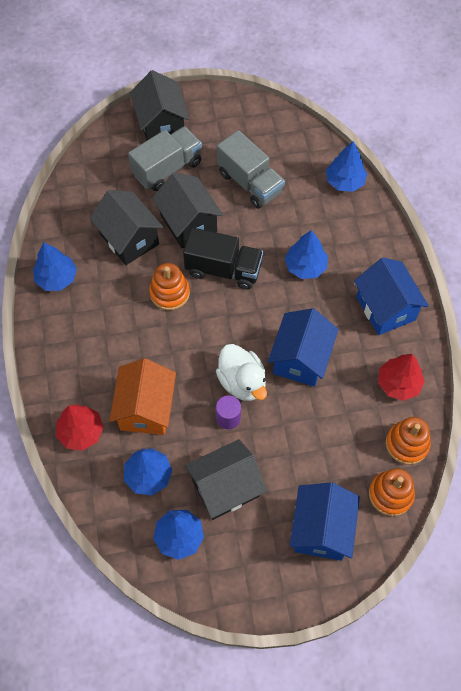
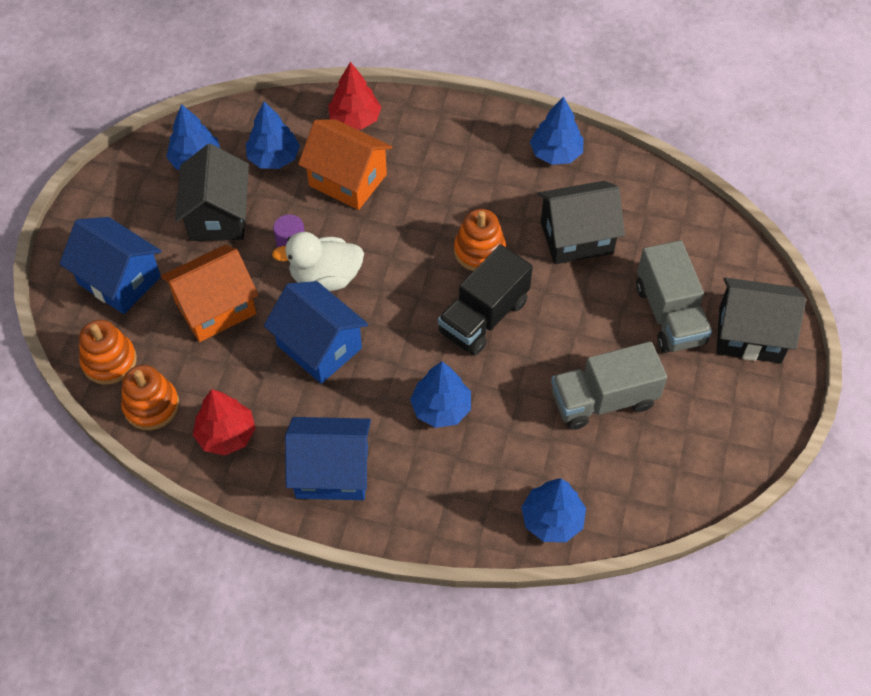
camera: 115 degrees right, 5 degrees down
(188, 223) = (570, 306): black house -> none
(307, 444) = (215, 308): none -> orange house

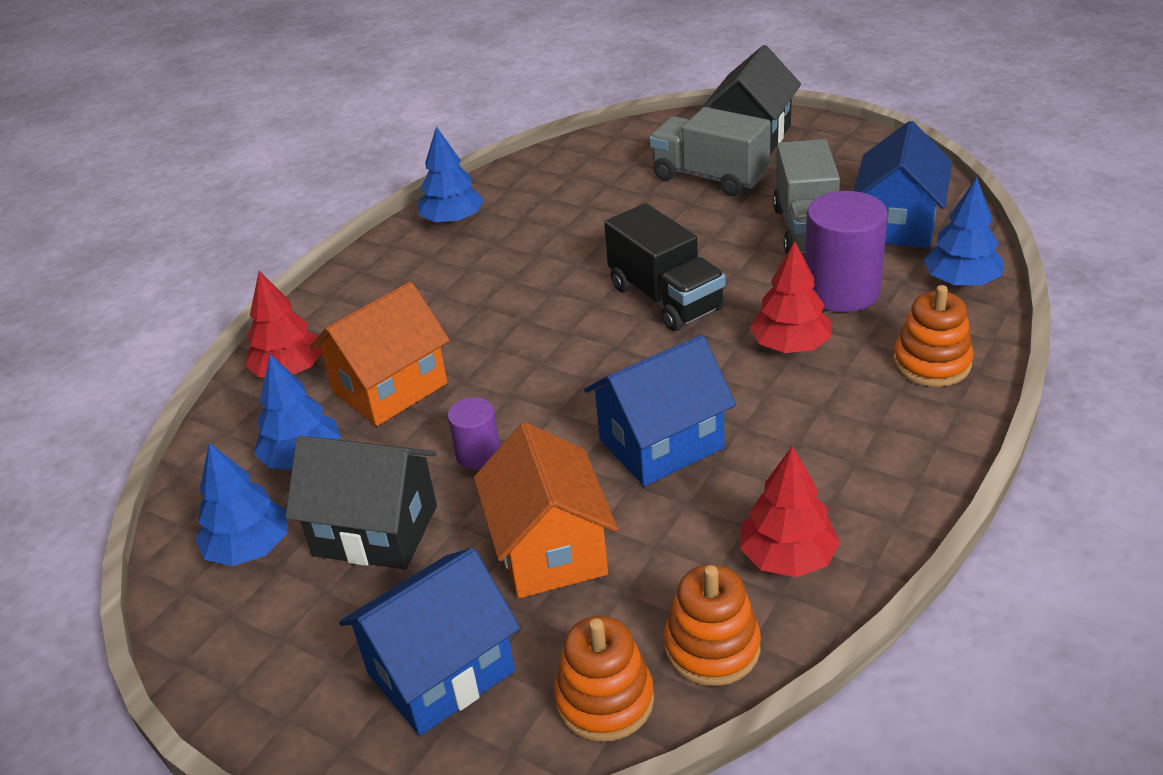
camera: 70 degrees left, 20 degrees down
(325, 277) = (546, 426): white duck -> none
(332, 472) = (870, 452): blue house -> blue house (898, 224)
(441, 408) = (790, 346): blue tree -> red tree
(479, 251) = (566, 290): orange stacking toy -> orange stacking toy (931, 363)
(519, 434) = (841, 291): none -> purple cylinder
(576, 237) = (581, 221): black house -> none
(669, 314) = (709, 177): grey truck -> grey truck turned 150 degrees counterclockwise

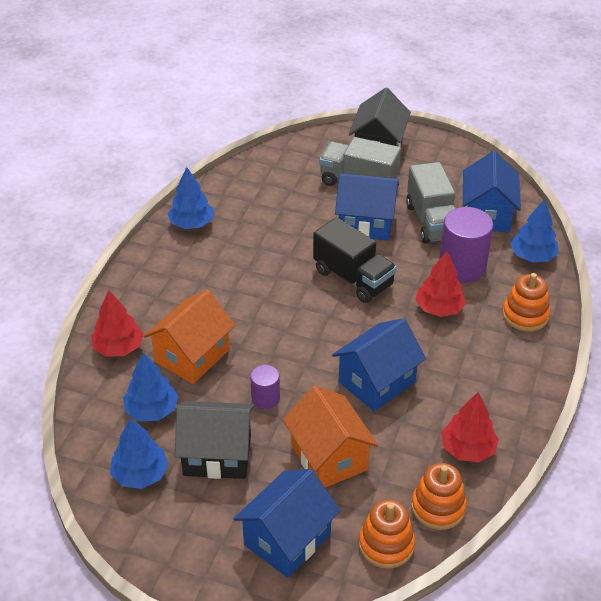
camera: 15 degrees left, 5 degrees up
(705, 229) = (366, 223): none -> blue house

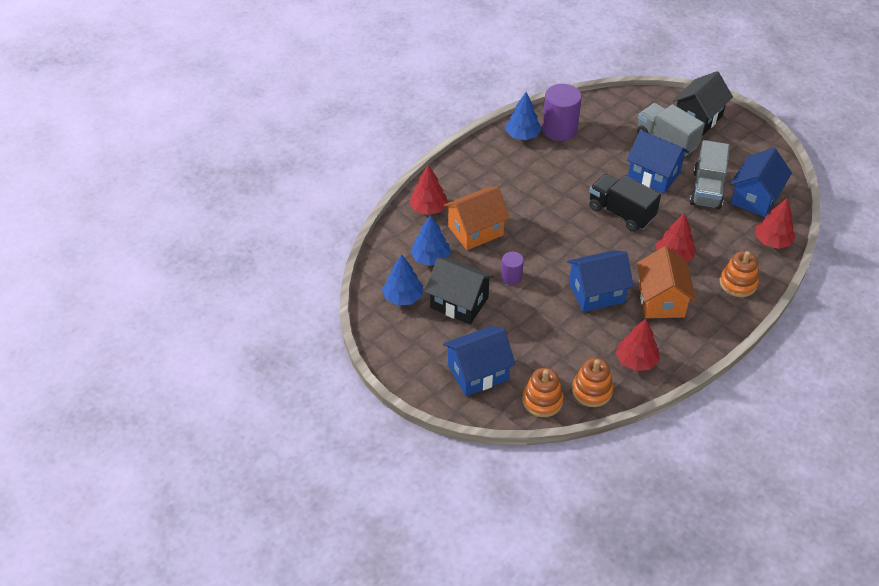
camera: 25 degrees right, 5 degrees up
(329, 457) = (534, 331): orange house -> orange house (661, 300)
(353, 278) = (621, 213): black truck -> black truck turned 150 degrees clockwise
(462, 267) = (710, 231): purple cylinder -> purple cylinder (559, 129)
(532, 256) = (772, 241): blue tree -> red tree

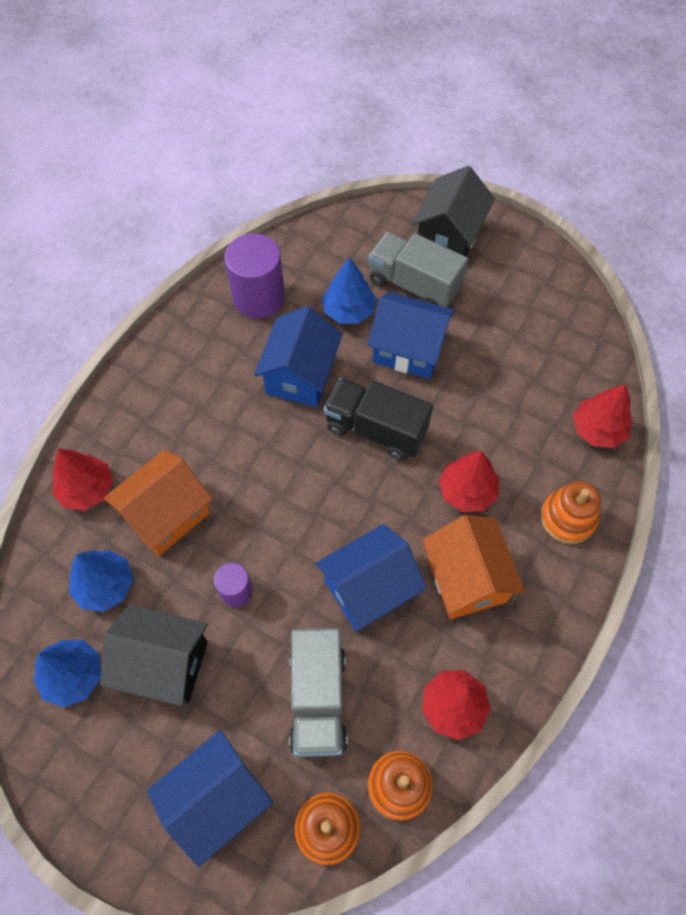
camera: 15 degrees left, 15 degrees up
(522, 135) = (207, 320): blue tree -> blue tree (348, 311)
(707, 189) = (488, 358): grey truck -> grey truck (318, 699)
(755, 198) = (557, 357): blue house -> blue house (300, 375)

